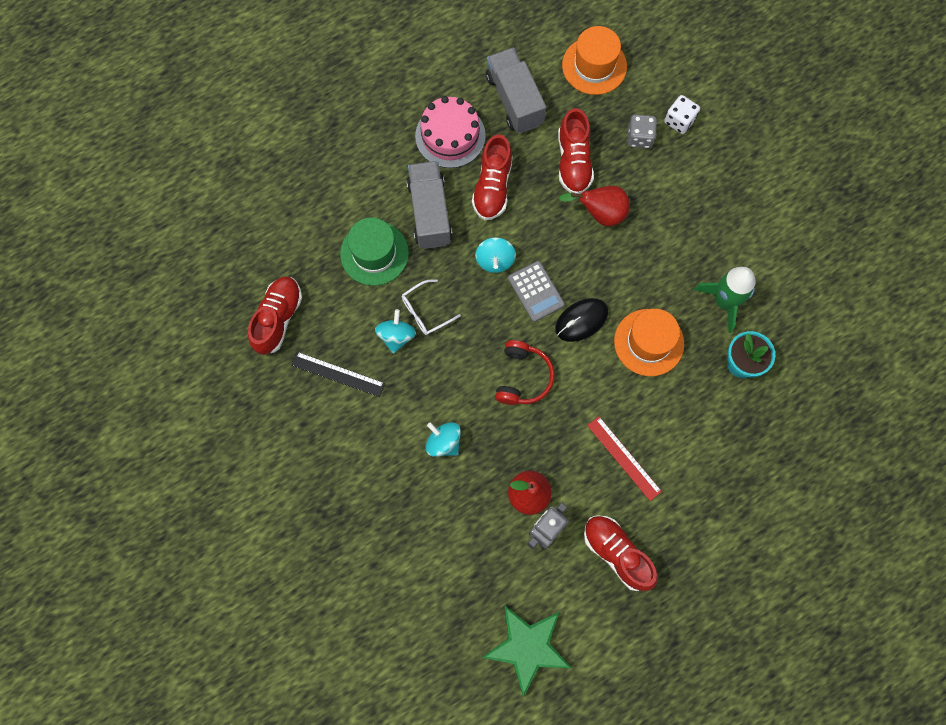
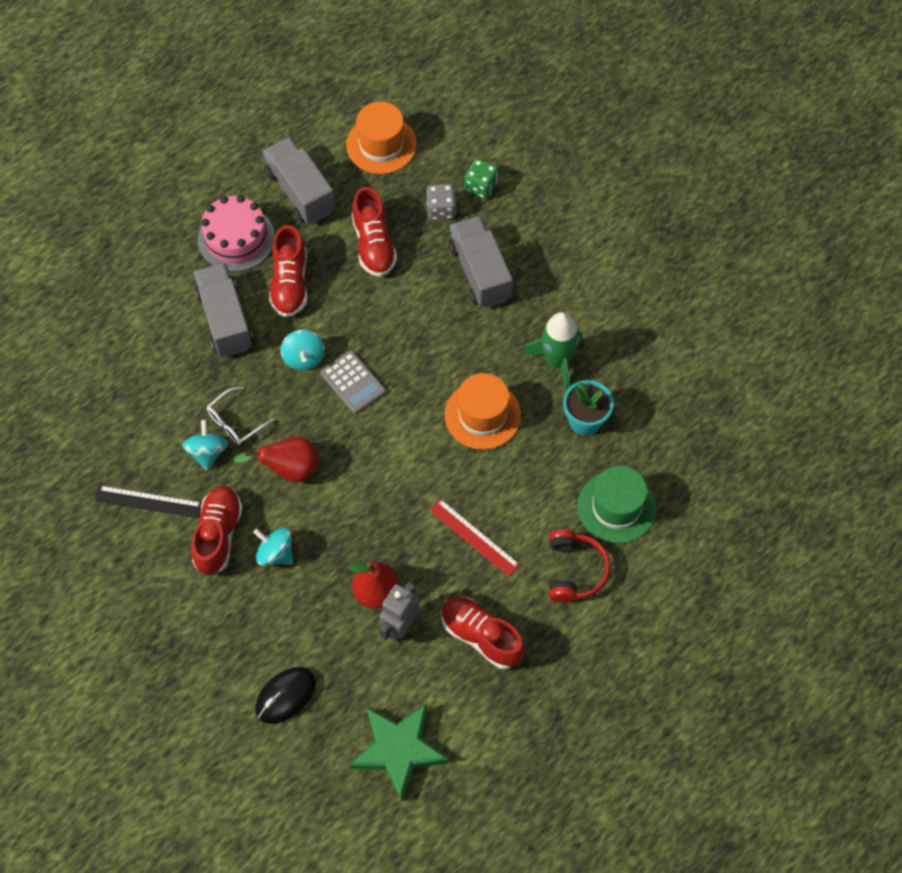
camera: 10 degrees left, 10 degrees down
(278, 319) = (74, 455): red shoe -> red shoe (218, 535)
(374, 253) = (170, 371): green hat -> green hat (616, 507)
(523, 377) = (352, 472): red headphones -> red headphones (574, 571)
(581, 320) = (406, 404): black mouse -> black mouse (285, 696)
(600, 213) = (410, 292): red pear -> red pear (289, 469)
(666, 204) = (480, 272): none -> grey truck
(679, 121) = (481, 186): white dice -> green dice

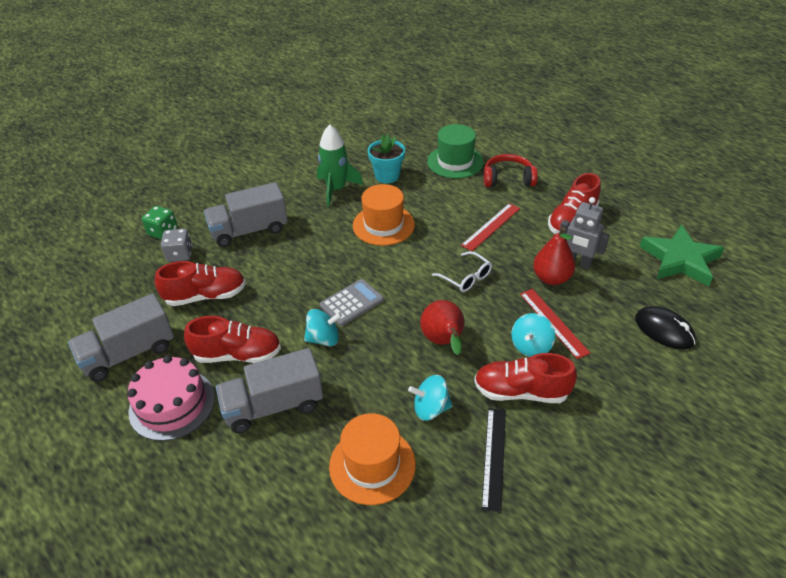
camera: 90 degrees left, 20 degrees down
(235, 422) = (395, 387): white glasses -> white glasses (466, 278)
(307, 582) = (553, 322): none -> red ruler
(381, 144) = (94, 296): orange hat -> orange hat (372, 465)

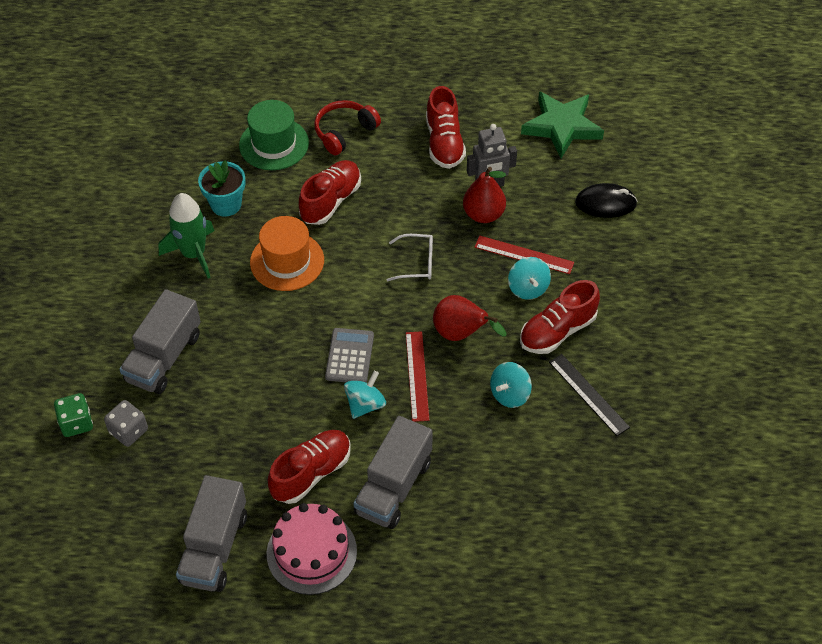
camera: 45 degrees left, 10 degrees up
(206, 296) = (212, 448): red shoe -> red shoe (331, 201)
(372, 465) = (516, 467): orange hat -> none
(491, 226) = (384, 196): red ruler -> red ruler (417, 376)

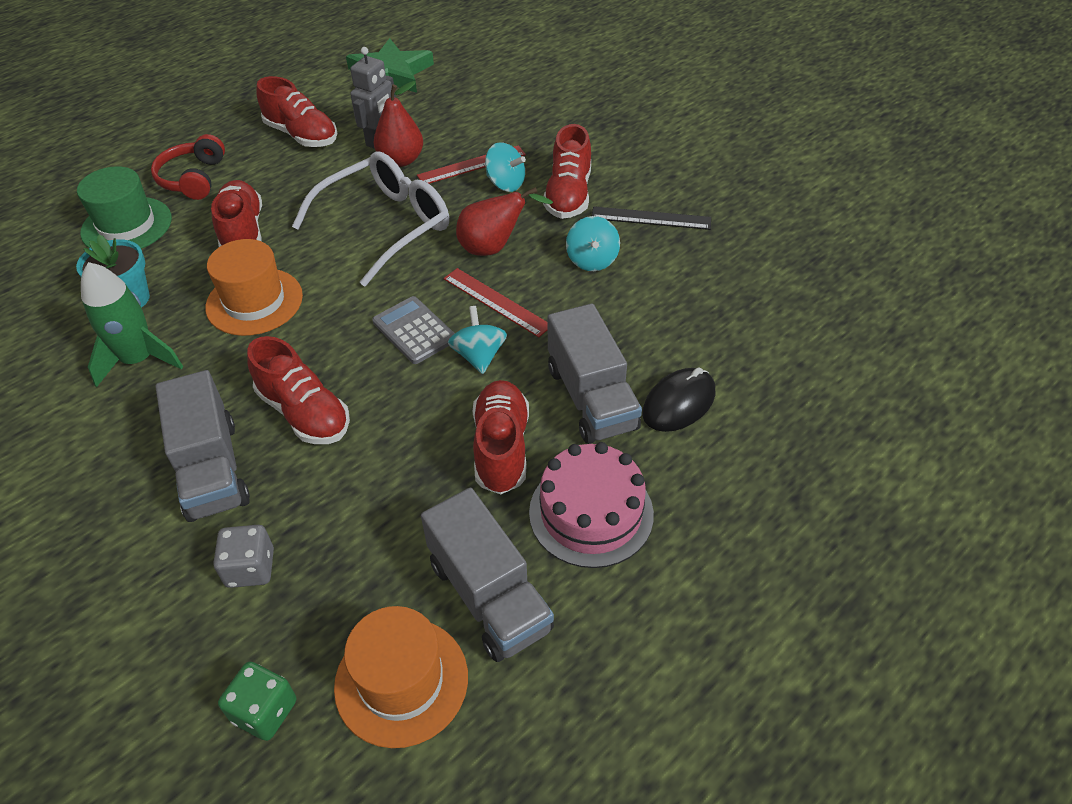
camera: 45 degrees left, 5 degrees down
(76, 423) = (171, 612): green dice -> green dice (264, 711)
(133, 551) = (401, 681): none -> orange hat
(238, 361) = (304, 413): none -> red shoe
(417, 263) = (386, 225): white glasses -> white glasses, size x2.06
(605, 203) = (491, 98): black mouse -> black mouse (679, 403)

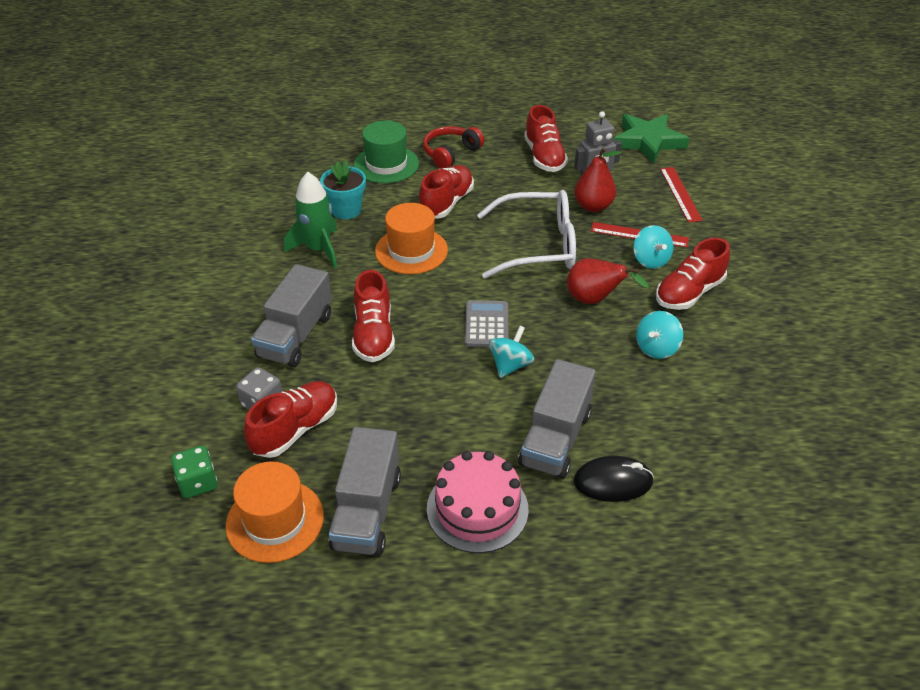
camera: 40 degrees right, 5 degrees down
(496, 302) = (558, 337): red ruler -> red ruler (680, 194)
(501, 448) = (464, 431): red shoe -> red shoe (295, 429)
(651, 218) = (736, 343): black ruler -> none

